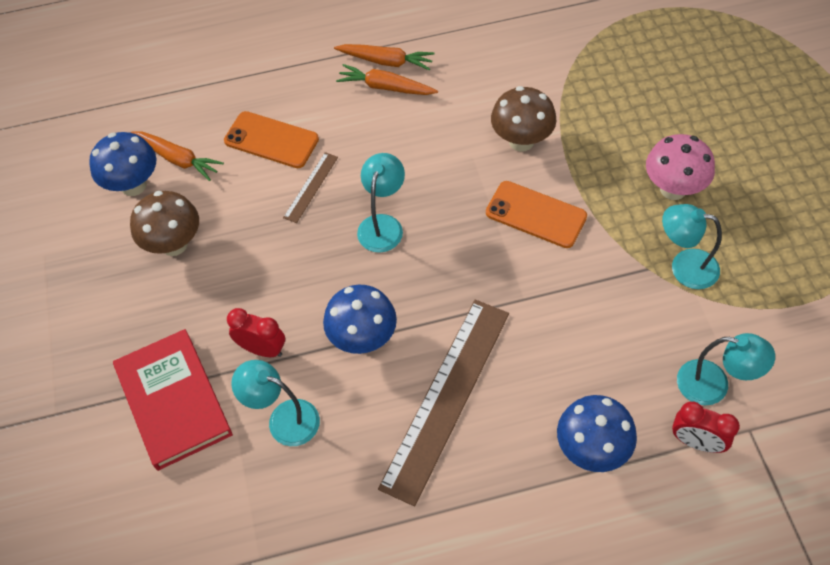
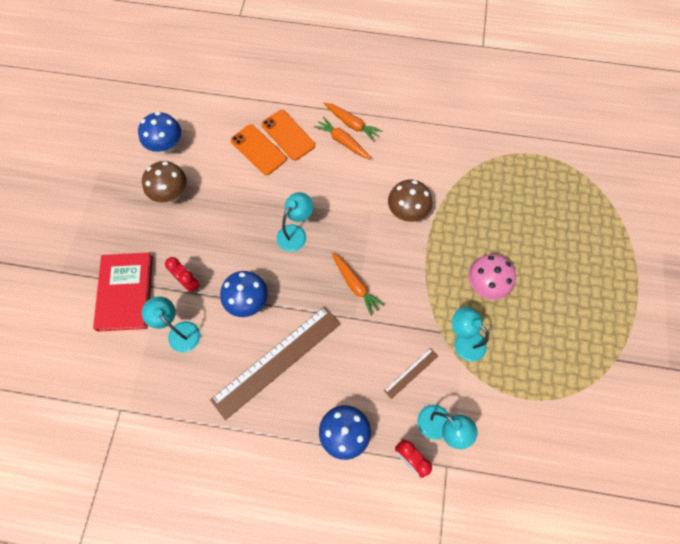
camera: 20 degrees right, 10 degrees up
(177, 159) = (199, 140): orange carrot -> orange carrot (355, 285)
(311, 187) = (266, 190): brown ruler -> brown ruler (411, 373)
(536, 215) = (390, 266): orange phone -> orange phone (288, 135)

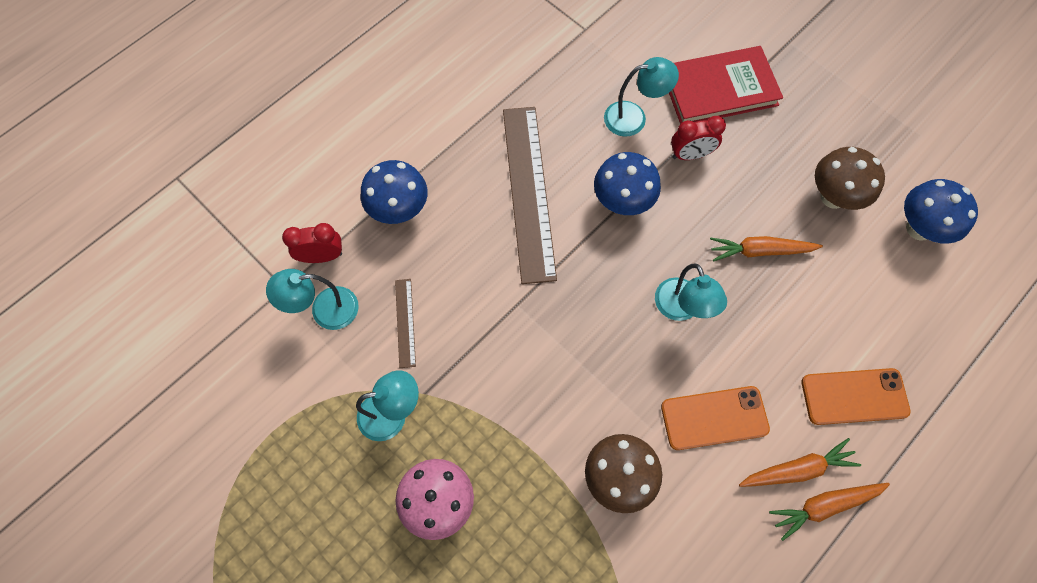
camera: 125 degrees right, 0 degrees up
(126, 292) = (719, 89): red book -> red book turned 45 degrees counterclockwise
(258, 150) = (849, 340): orange phone -> orange phone (714, 418)
(355, 285) = (559, 333): orange carrot -> orange carrot (760, 251)

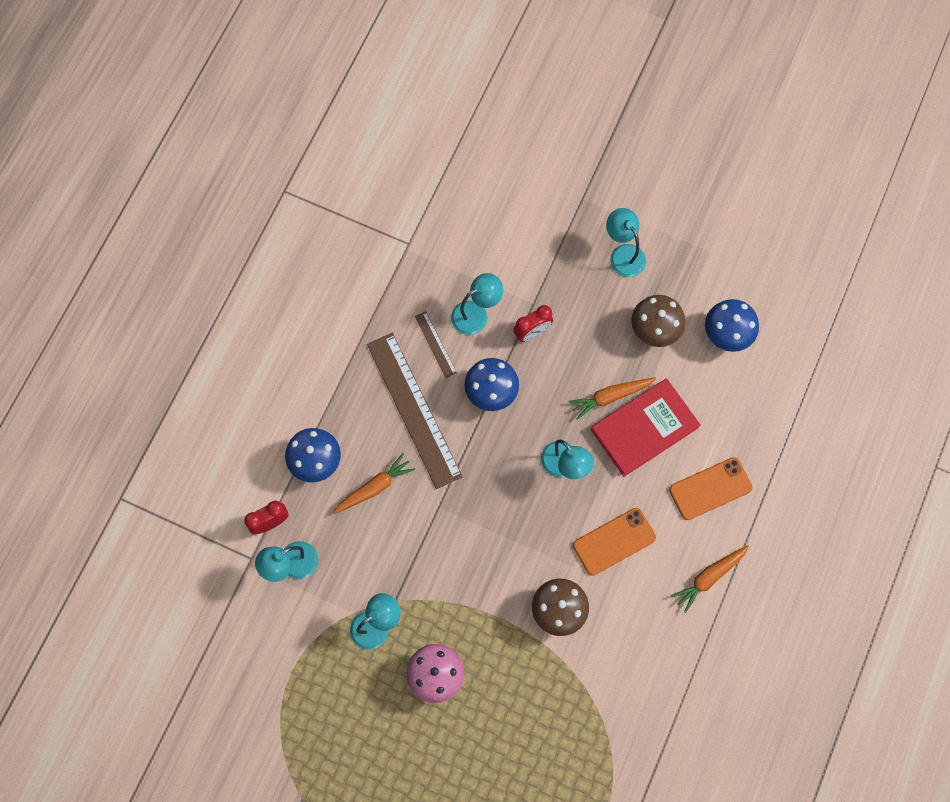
camera: 20 degrees left, 5 degrees up
(405, 322) = (358, 552): brown ruler -> brown ruler (435, 344)
(719, 89) = (538, 264): red book -> red book (644, 428)
(797, 469) = (683, 558): orange carrot -> orange carrot (374, 487)
(819, 108) = (623, 254): none -> turquoise lamp

